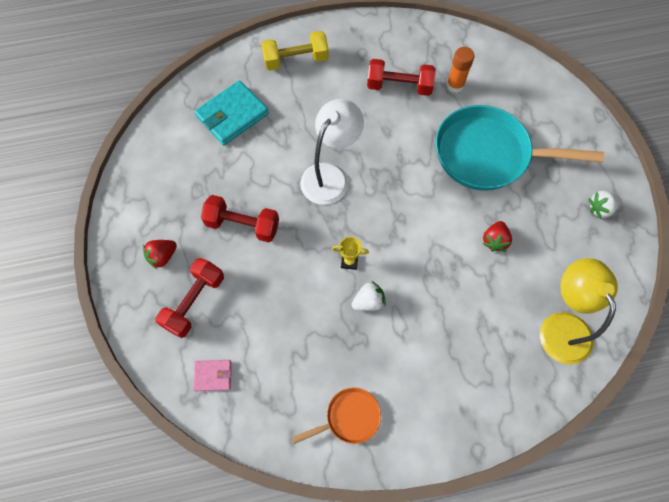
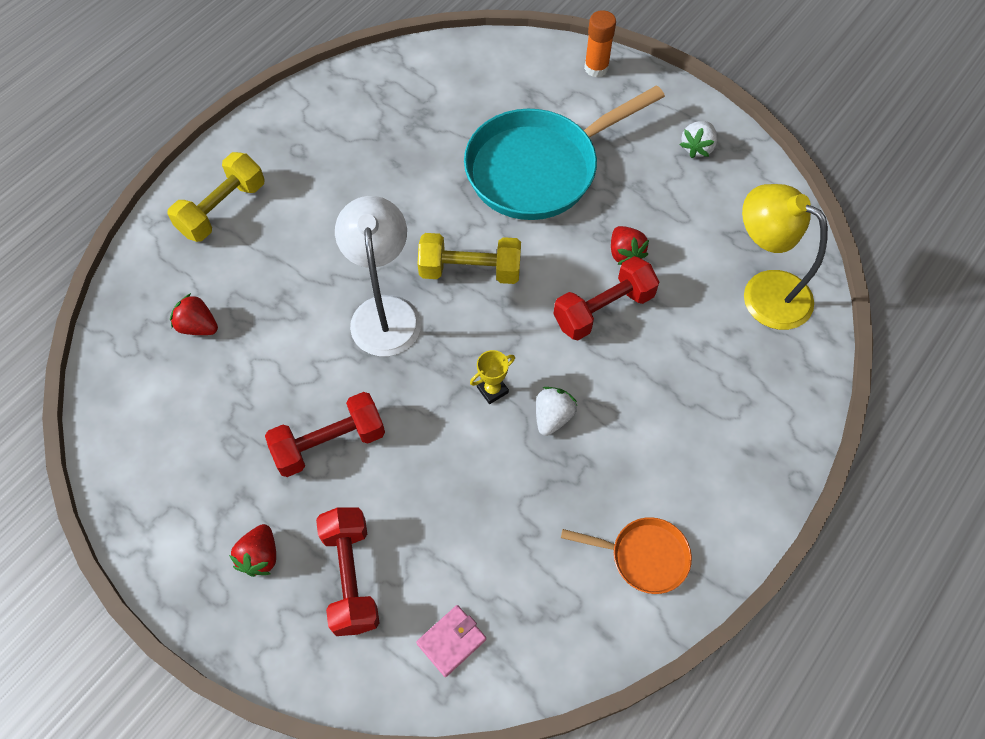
camera: 40 degrees left, 5 degrees down
(232, 115) = (198, 326): turquoise wallet -> red strawberry
(349, 418) = (644, 556): orange pan -> orange pan turned 75 degrees clockwise
(396, 186) = (470, 270): none -> yellow dumbbell
(399, 86) = (376, 159): red dumbbell -> red dumbbell (603, 309)
(455, 85) = (438, 118): orange glue stick -> orange glue stick (596, 68)

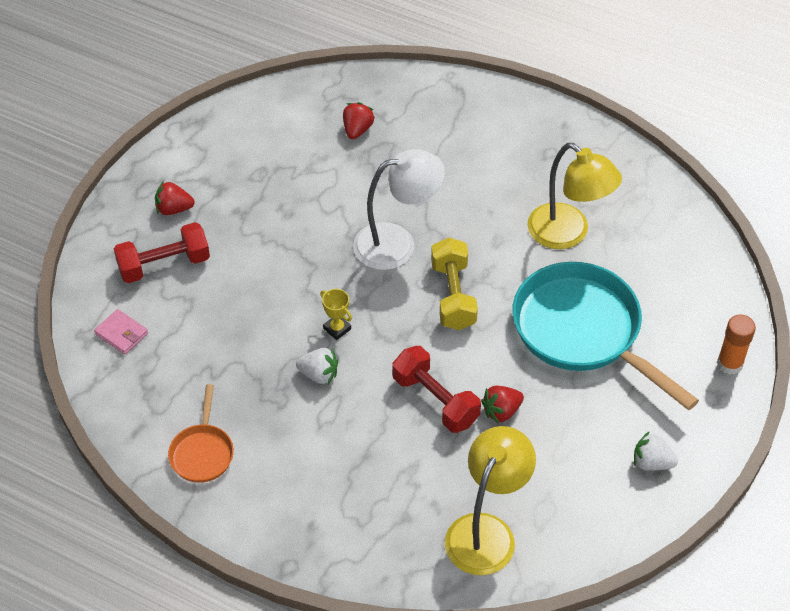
camera: 80 degrees right, 10 degrees down
(222, 209) = (472, 118): yellow dumbbell -> none
(329, 443) = (270, 231): red dumbbell -> none
(413, 156) = (568, 234): none -> yellow lamp

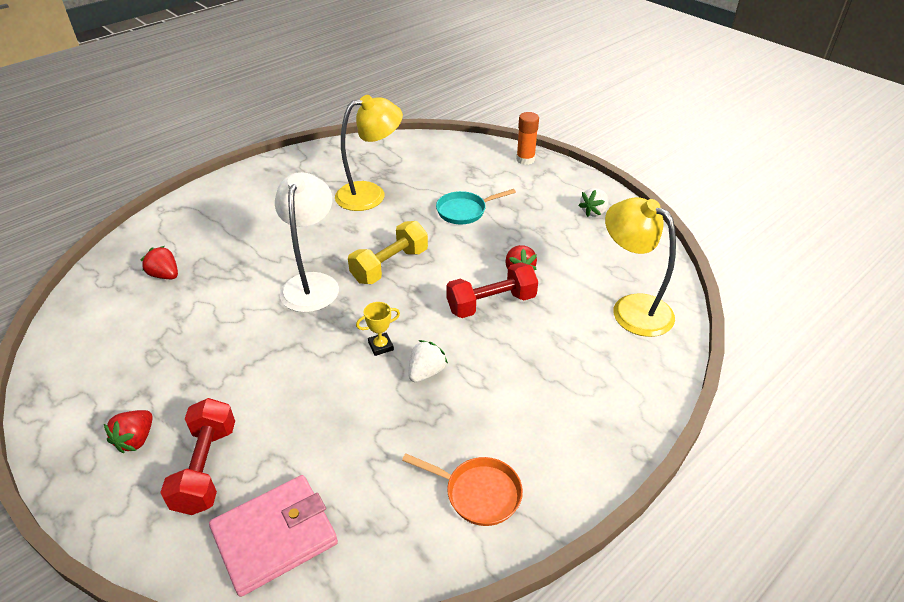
camera: 70 degrees left, 10 degrees down
(121, 334) = (275, 536): pink wallet -> pink wallet, size x1.90
(453, 295) = (390, 266): yellow dumbbell -> yellow dumbbell turned 60 degrees counterclockwise
(582, 331) = (464, 211): turquoise pan -> turquoise pan, size x0.48

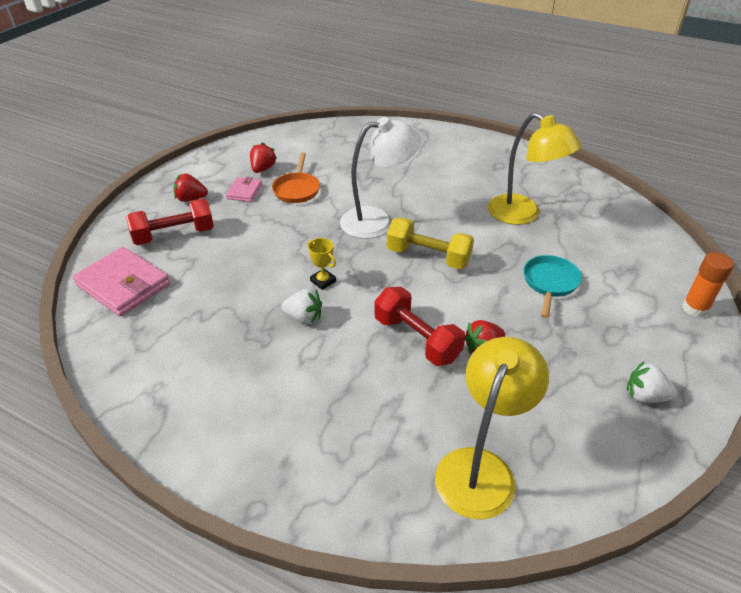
camera: 70 degrees right, 0 degrees up
(165, 275) = (345, 152): red strawberry -> red strawberry (263, 169)
(167, 381) = (244, 191): none -> pink wallet
(464, 211) = (550, 283): turquoise pan -> turquoise pan turned 60 degrees clockwise
(478, 493) = (178, 386): orange pan -> orange pan (297, 189)

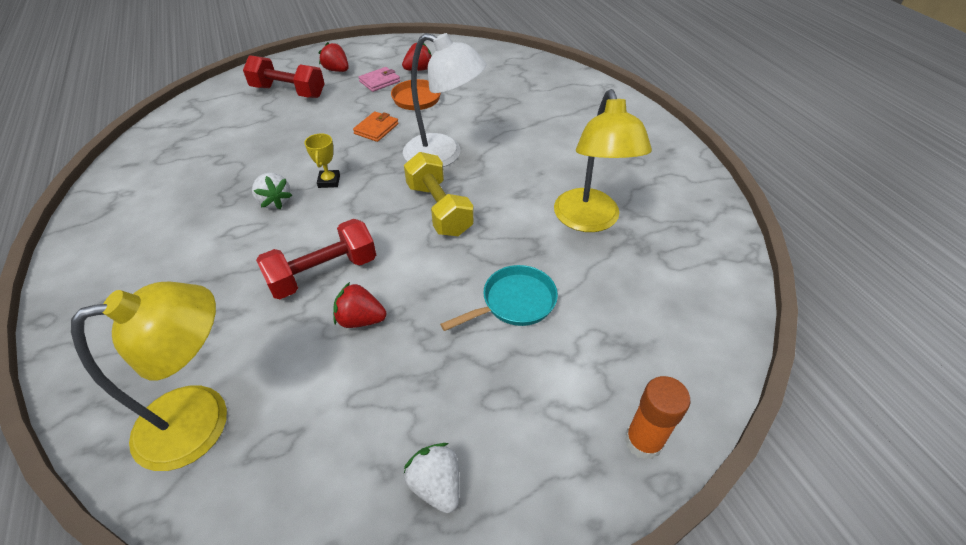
camera: 40 degrees right, 5 degrees up
(123, 285) = (210, 111): pink wallet -> none
(299, 227) = (376, 129): none -> orange wallet
(417, 339) = (323, 273): red dumbbell -> red dumbbell turned 60 degrees clockwise

